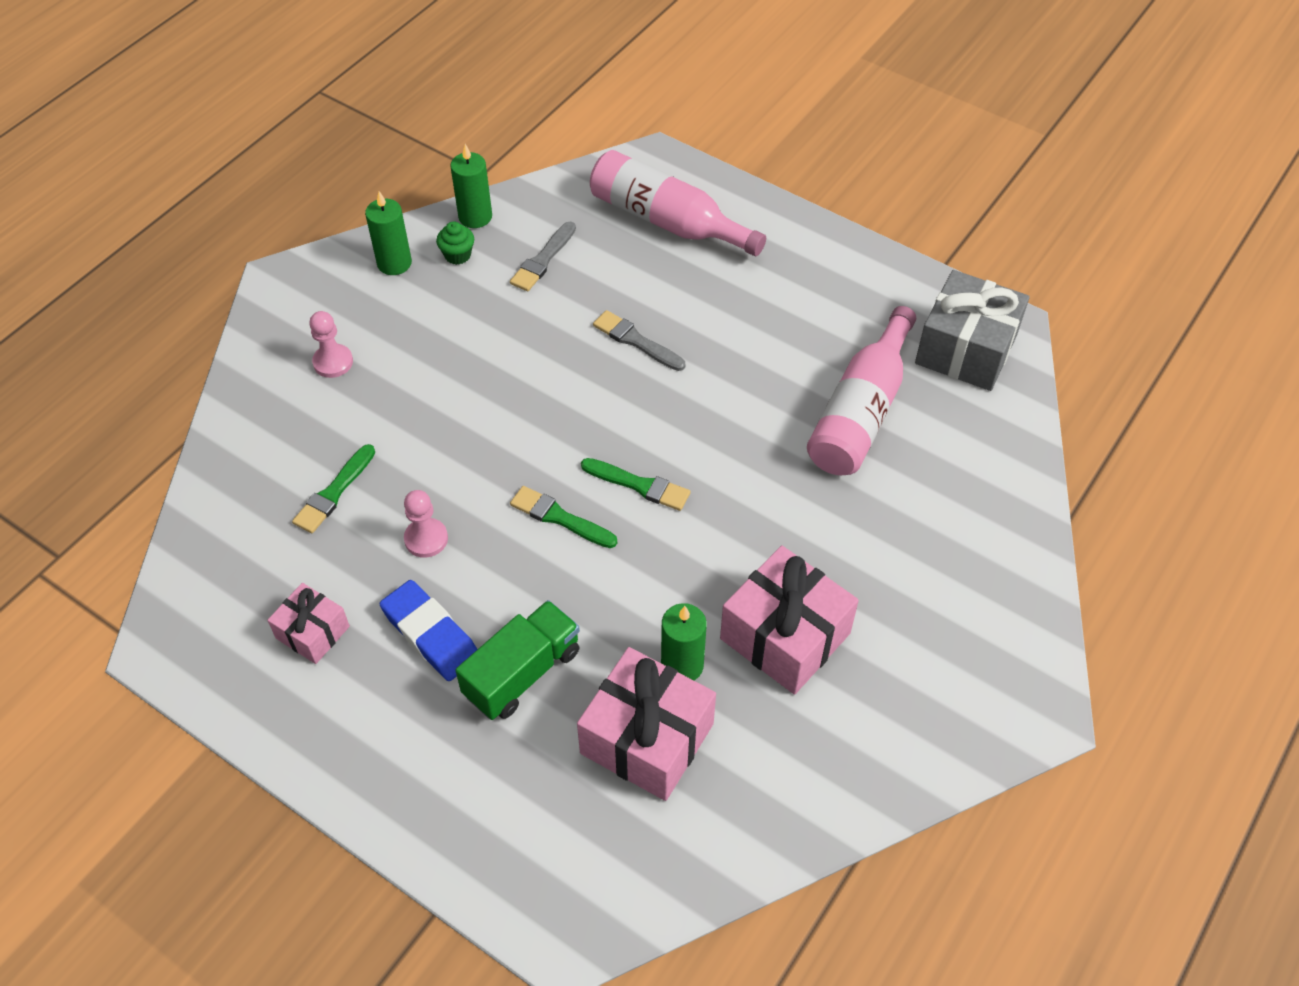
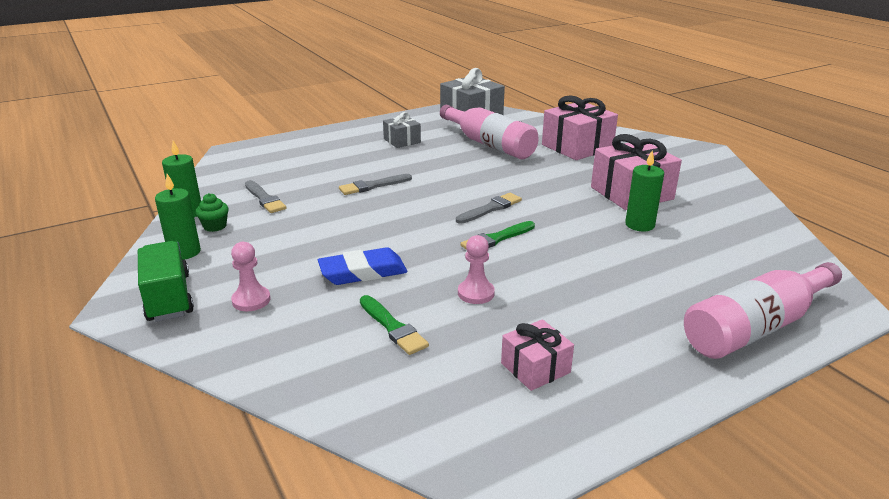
camera: 65 degrees left, 25 degrees down
(431, 634) = (569, 309): blue eraser -> blue eraser (363, 272)
(522, 673) = (622, 279): green truck -> green truck (169, 298)
(639, 485) = (490, 209): green brush -> grey brush
(647, 738) = (692, 247): pink gift -> pink gift (577, 147)
(667, 221) = (288, 158): pink bottle -> pink bottle (756, 327)
(804, 308) = (402, 141): none -> grey gift

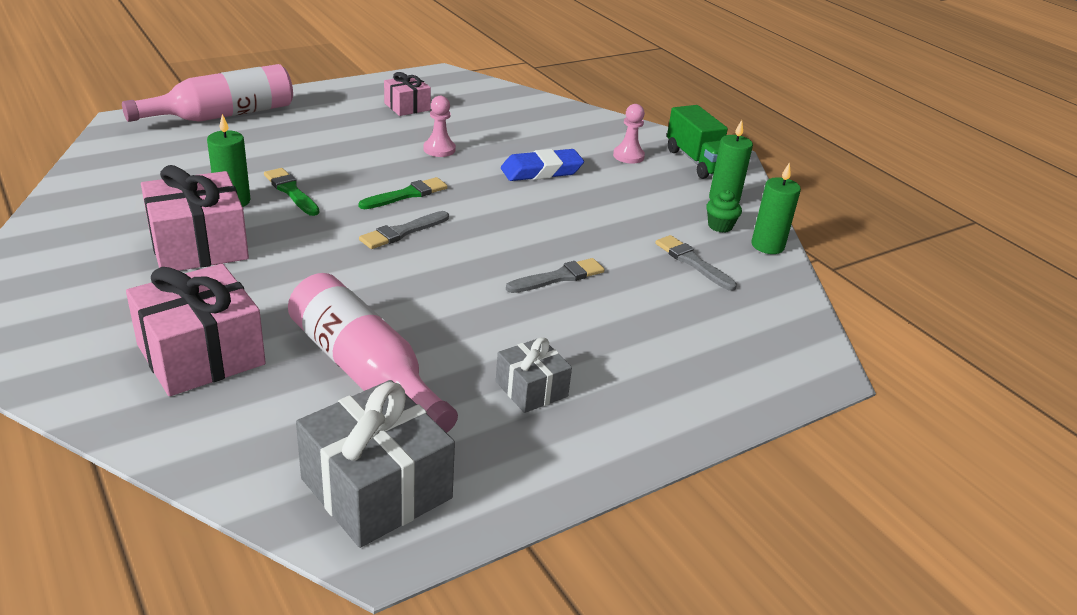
camera: 175 degrees right, 5 degrees up
(393, 327) = (508, 133): green brush -> green brush (291, 191)

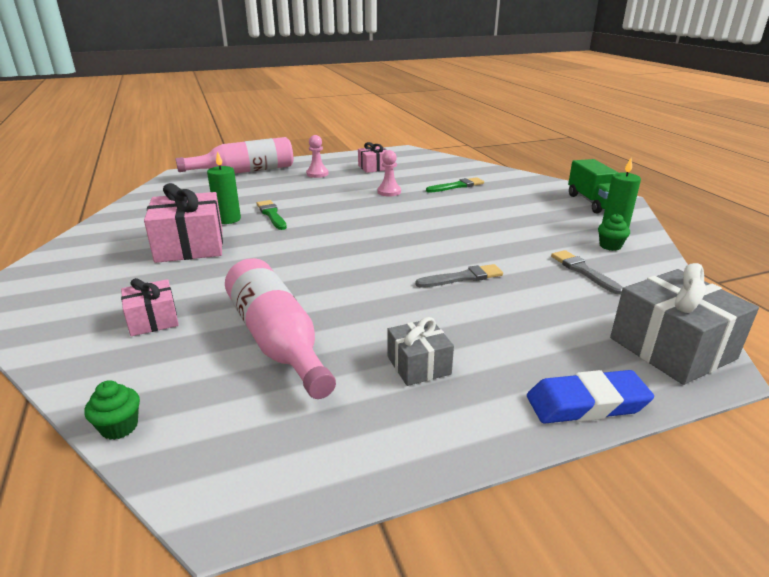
camera: 15 degrees right, 5 degrees down
(201, 355) = (153, 320): pink gift -> pink gift, size x0.56
(227, 483) = (119, 427): none -> green cupcake
(376, 488) = (248, 445): grey gift -> grey gift (672, 348)
(402, 232) = (344, 242): grey brush -> none
(406, 195) = (355, 218): green brush -> green brush (457, 186)
(541, 171) = (464, 206): blue eraser -> blue eraser (586, 404)
(628, 156) = (535, 198): pink pawn -> pink pawn (317, 174)
(767, 246) = (653, 261): green candle -> none

